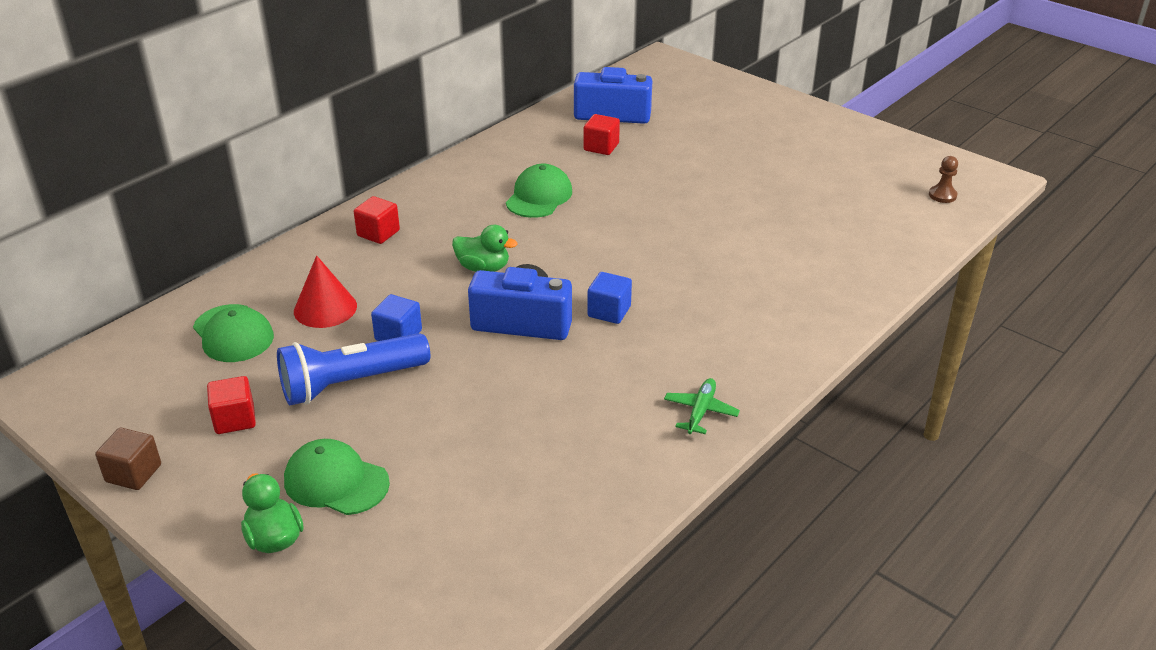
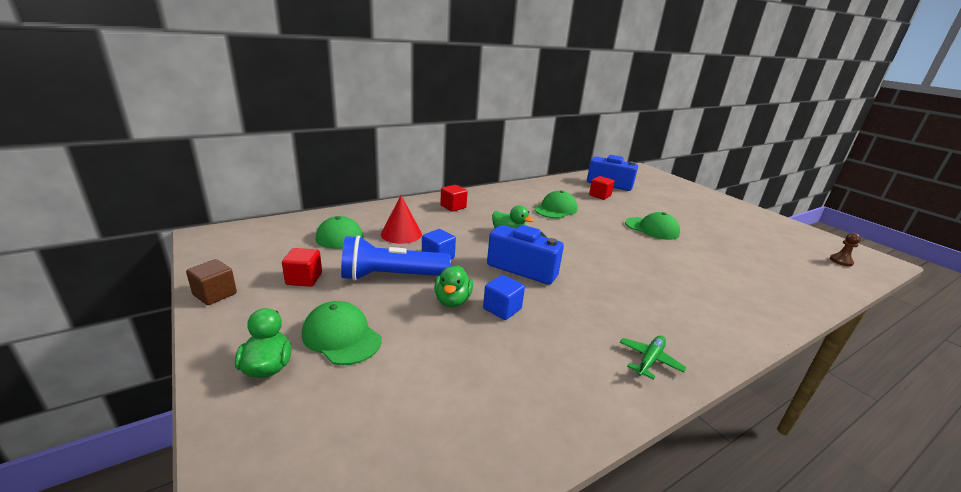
camera: 15 degrees right, 10 degrees down
(448, 397) = (452, 301): none -> green duck
(609, 311) = (586, 275): blue cube -> blue cube (502, 309)
(688, 200) = (652, 228): none -> green cap

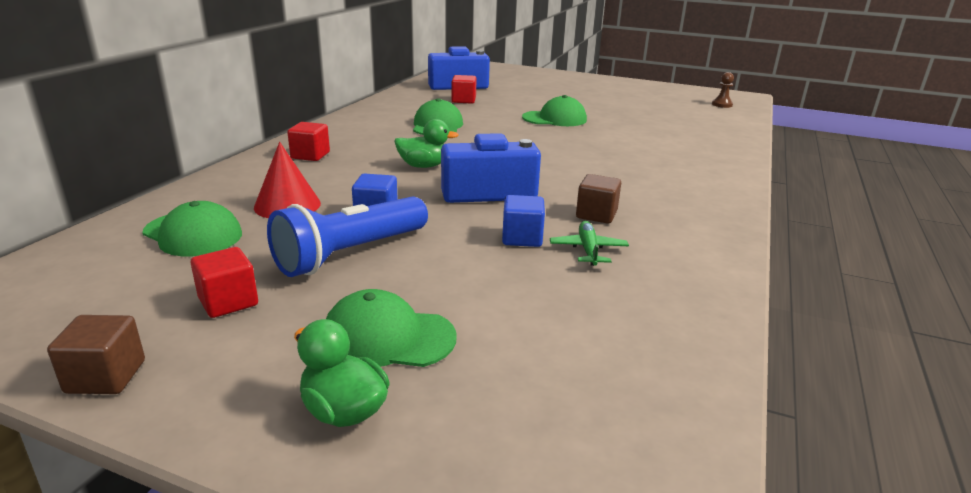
camera: 35 degrees left, 0 degrees up
(452, 301) = (460, 250): green duck -> none
(579, 314) = (596, 214): none -> brown cube
(649, 360) = (698, 228): green plane -> green plane (588, 250)

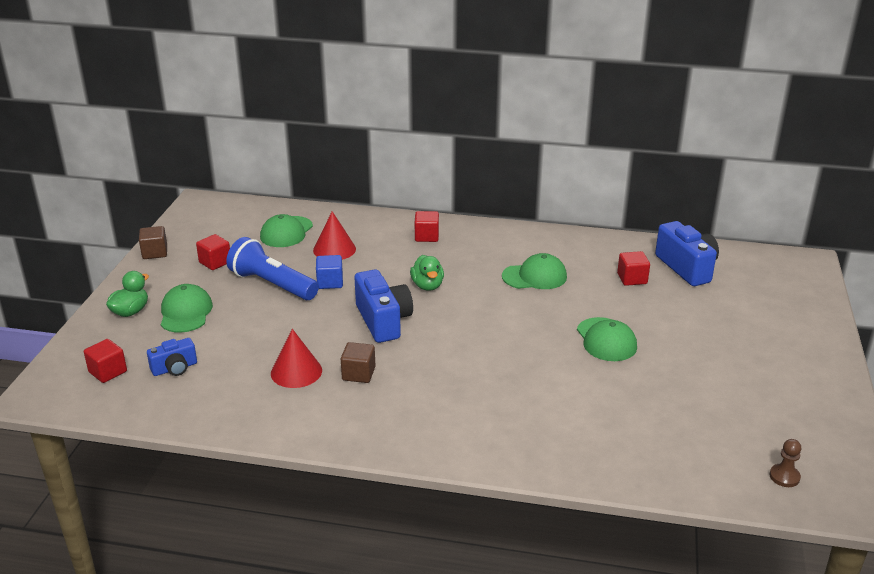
camera: 80 degrees right, 5 degrees up
(522, 238) = (308, 343): blue cube -> none
(567, 352) = (175, 368): none -> blue camera
(569, 440) = (108, 372): none -> red cube
(588, 250) = (296, 371): green plane -> red cone

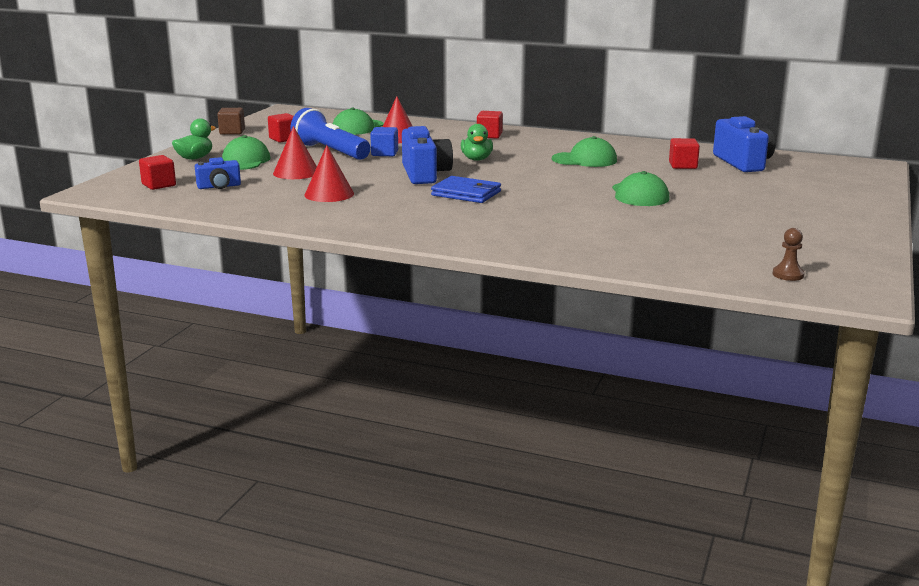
camera: 10 degrees right, 10 degrees down
(248, 330) = (296, 172): none -> red cone
(358, 374) = (387, 198): brown cube -> none
(436, 355) = (466, 193): none -> blue wallet

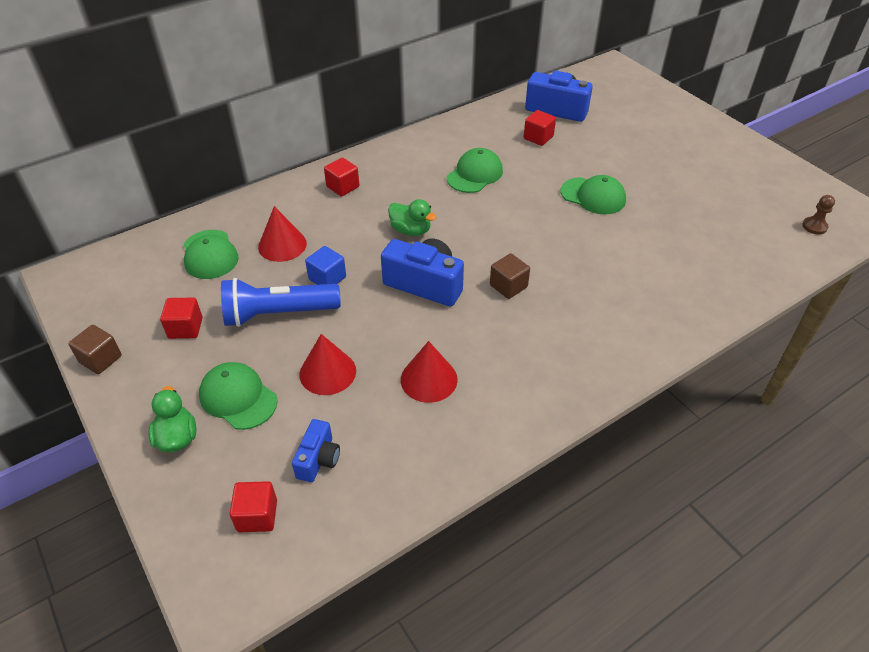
camera: 55 degrees left, 25 degrees up
(466, 193) = (508, 286): blue wallet -> brown cube

